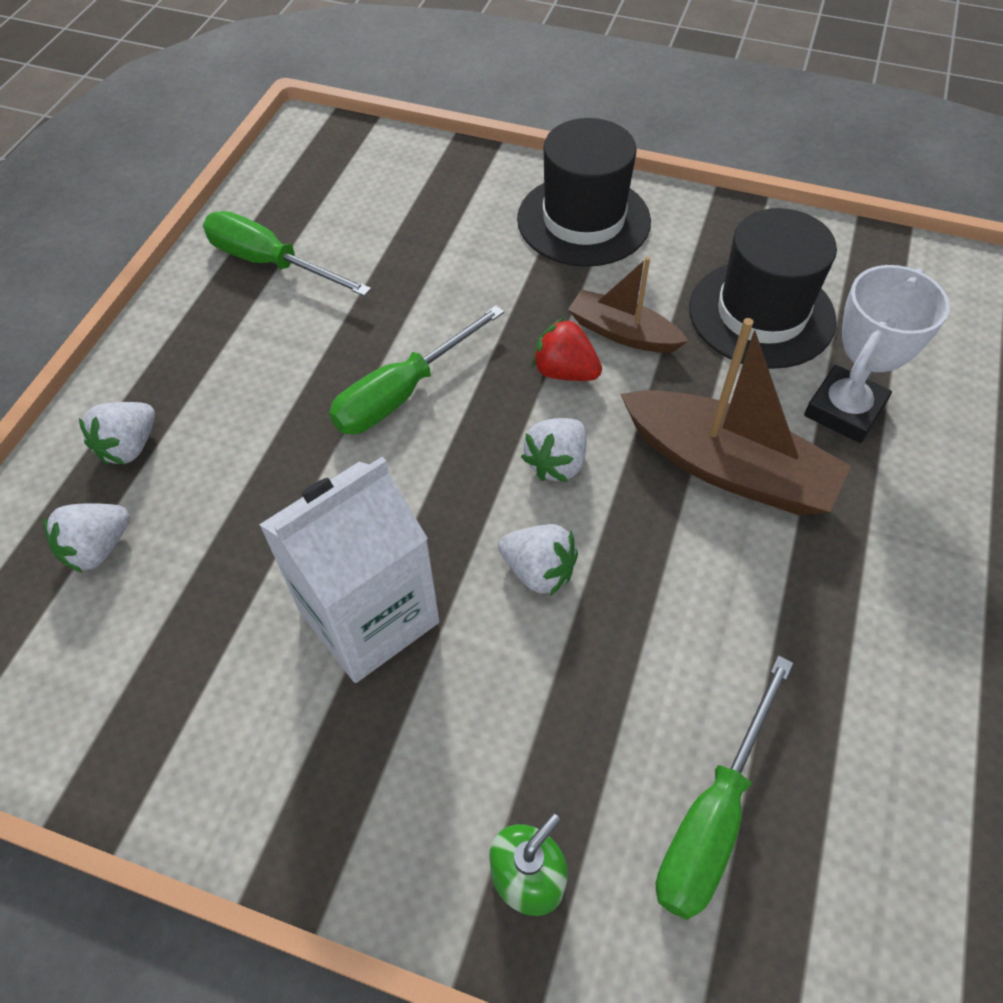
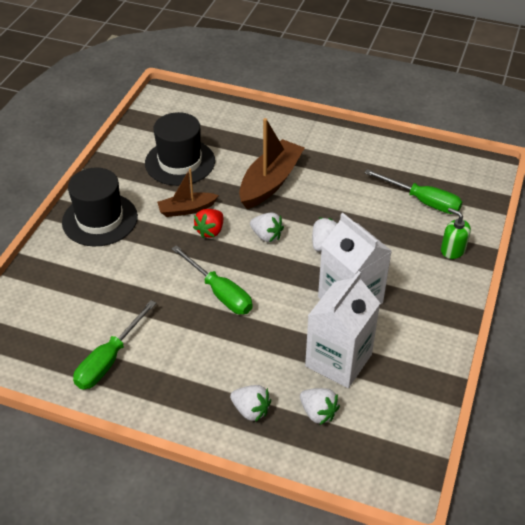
camera: 90 degrees left, 10 degrees down
(211, 587) = (338, 360): none -> white carton
(622, 333) = (186, 209): brown boat -> brown boat turned 45 degrees clockwise
(844, 410) = (240, 145): white trophy -> none

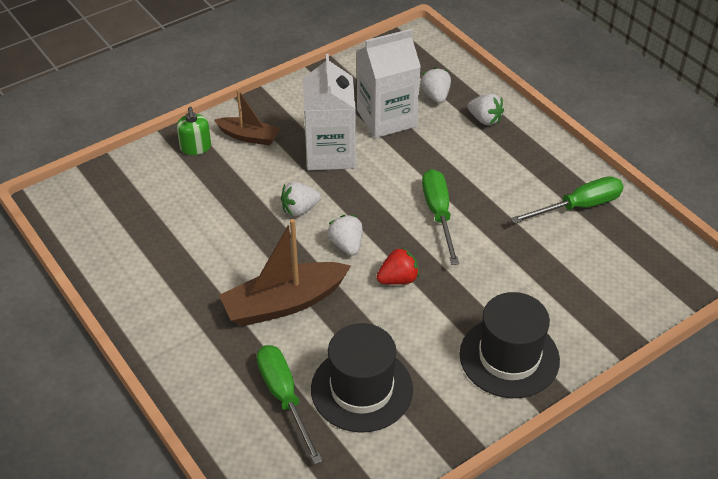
camera: 145 degrees left, 0 degrees up
(186, 209) = (403, 318): brown boat -> brown boat (249, 136)
(251, 410) = (485, 119): white strawberry -> white strawberry turned 150 degrees clockwise
(422, 201) = (161, 201): green screwdriver -> green screwdriver (284, 397)

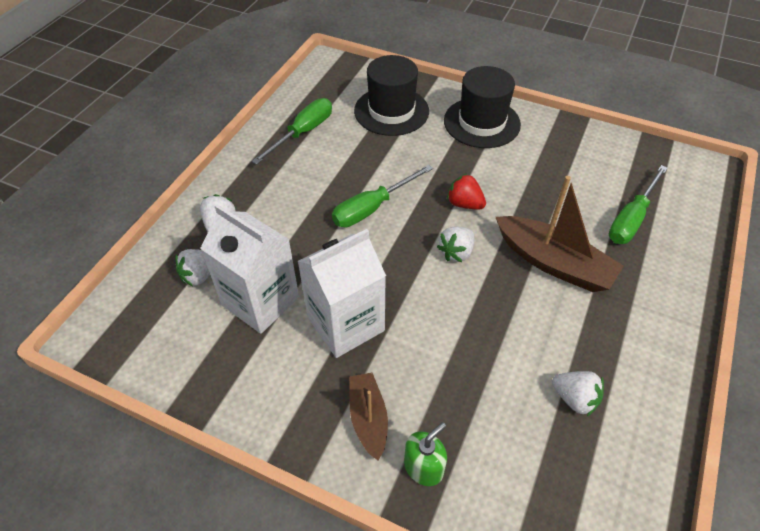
camera: 120 degrees left, 5 degrees up
(299, 209) = (441, 309): white strawberry -> white strawberry (574, 399)
(361, 389) = (580, 181): black hat -> black hat (391, 111)
(578, 206) = (303, 133): green screwdriver -> green screwdriver turned 90 degrees clockwise

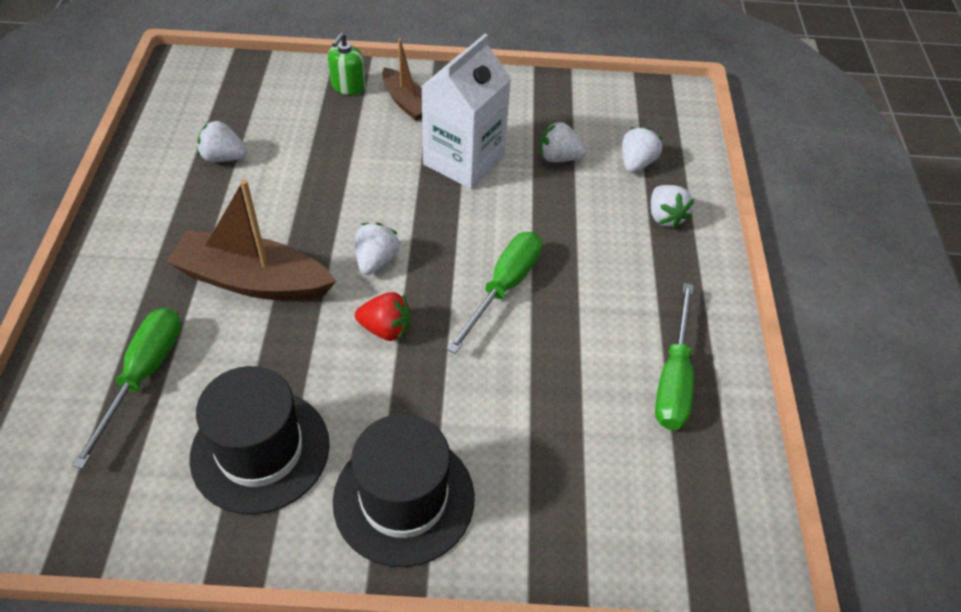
camera: 155 degrees right, 0 degrees up
(260, 301) = (559, 158): white carton -> white strawberry
(391, 111) = (568, 472): black hat -> black hat (260, 450)

